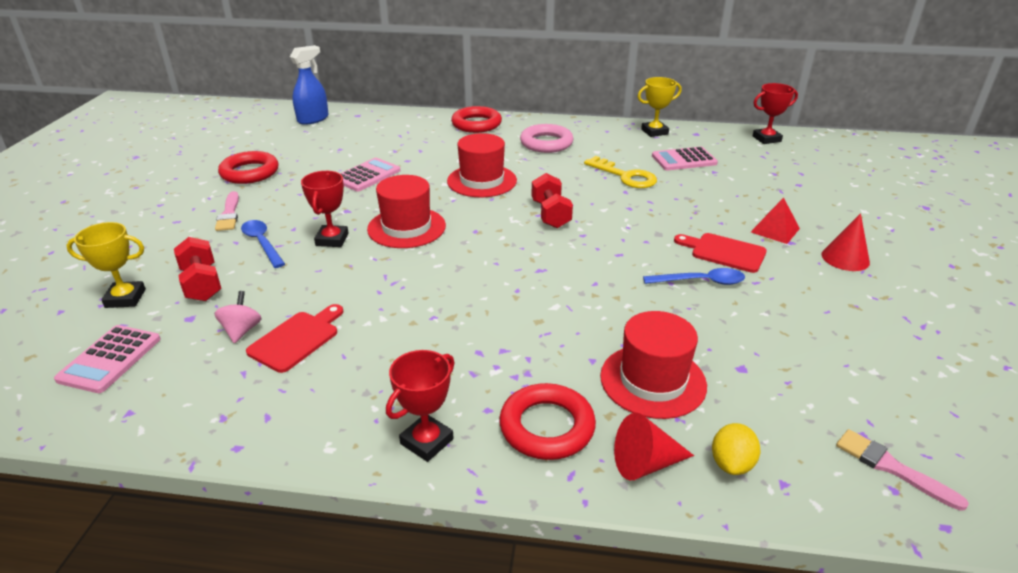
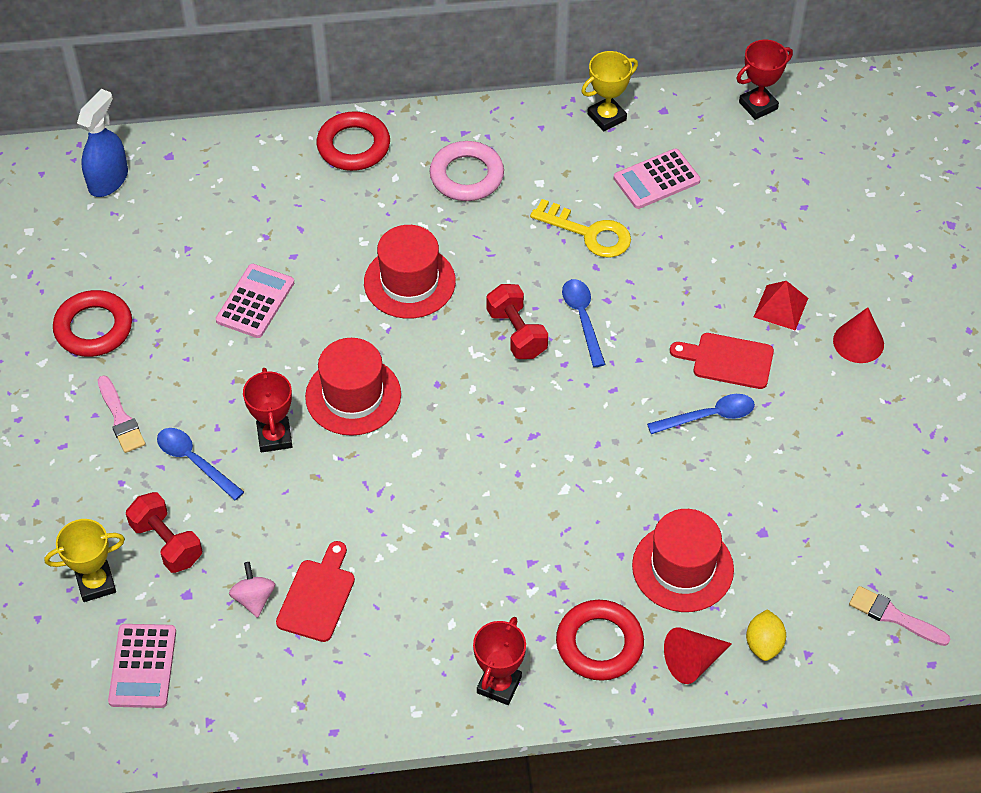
camera: 15 degrees left, 20 degrees up
(606, 214) = (582, 319): none -> blue spoon

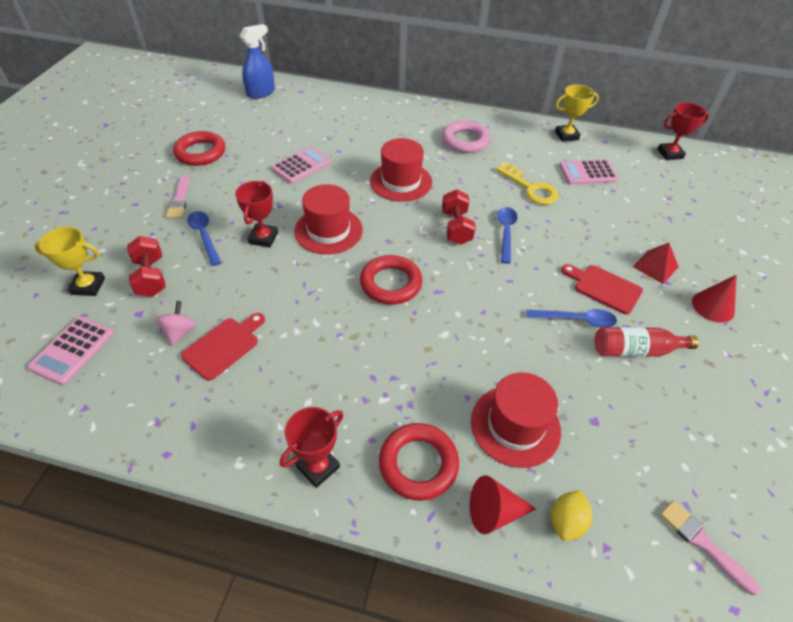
camera: 20 degrees right, 5 degrees down
(353, 146) = (405, 111): red ring -> red ring (391, 283)
(784, 432) = (635, 350): none -> red bottle

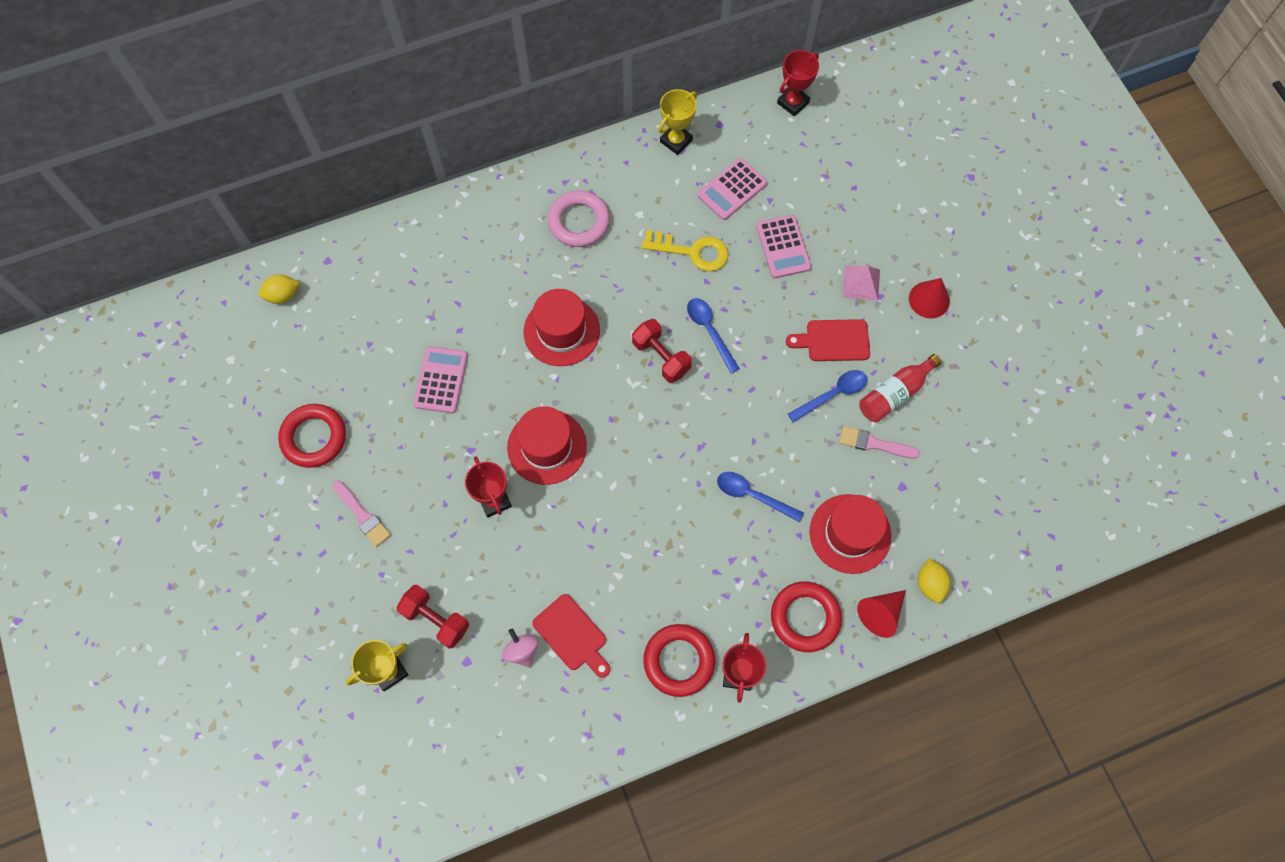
camera: 35 degrees left, 20 degrees up
(72, 350) = (451, 735): pink calculator -> pink calculator (783, 247)
(204, 236) = (436, 540): blue spoon -> blue spoon (752, 495)
(223, 346) = (572, 635): red cutting board -> red cutting board turned 135 degrees clockwise
(261, 92) = (283, 295): blue spray bottle -> yellow lemon
(391, 283) = (654, 467): red ring -> red ring (679, 661)
(655, 266) = (861, 283): red pyramid -> pink pyramid
(702, 543) = (1020, 534): pink brush -> pink brush (874, 444)

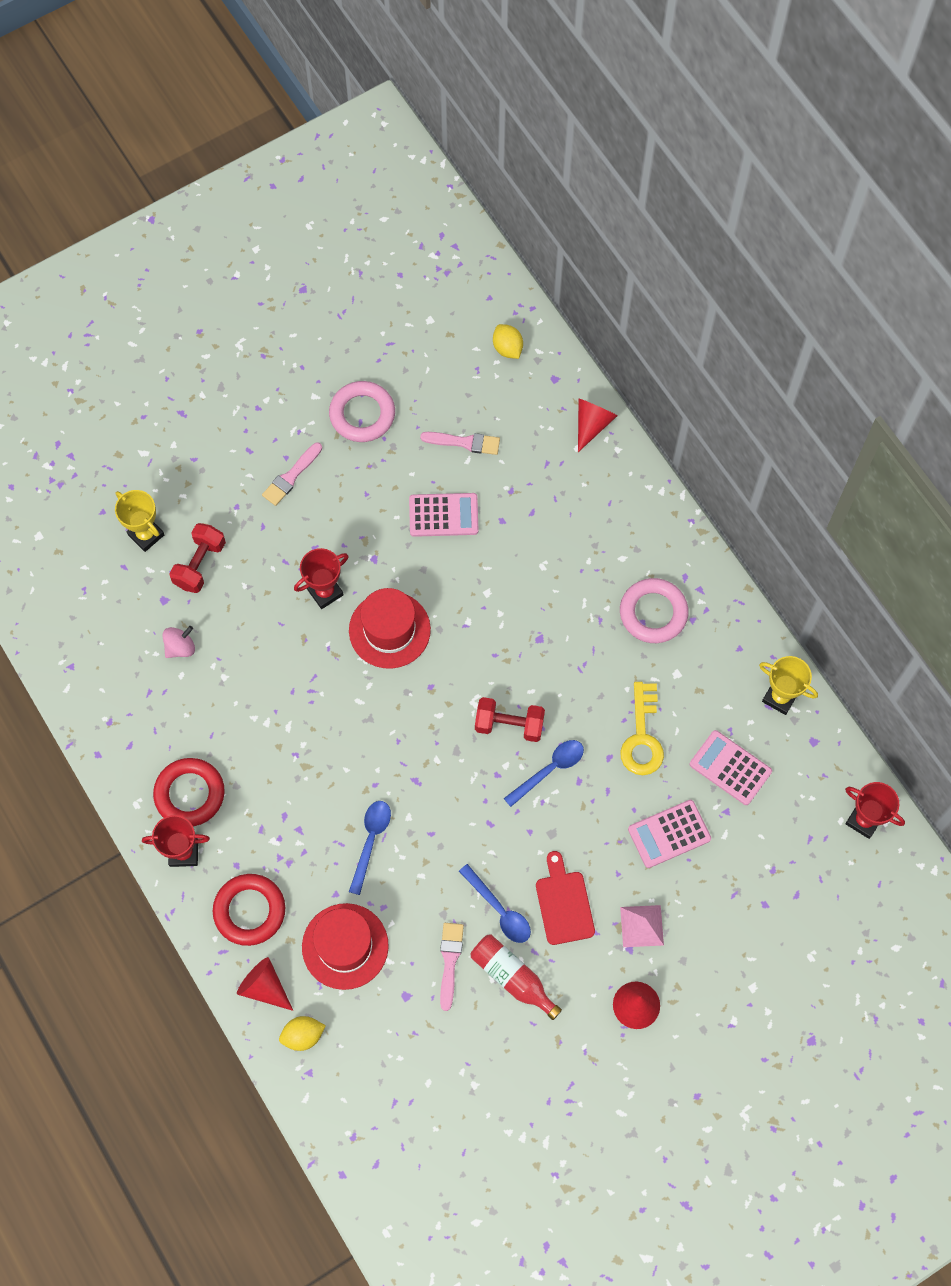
camera: 80 degrees right, 0 degrees up
(314, 437) = (362, 414): red ring -> pink ring
(370, 349) = (464, 442): none -> pink brush
(383, 237) = (592, 424): none -> red cone
(561, 331) = (520, 620): red hat -> none
(572, 635) = (201, 690): red cutting board -> none
(661, 357) = (509, 724): red dumbbell -> red dumbbell turned 60 degrees clockwise

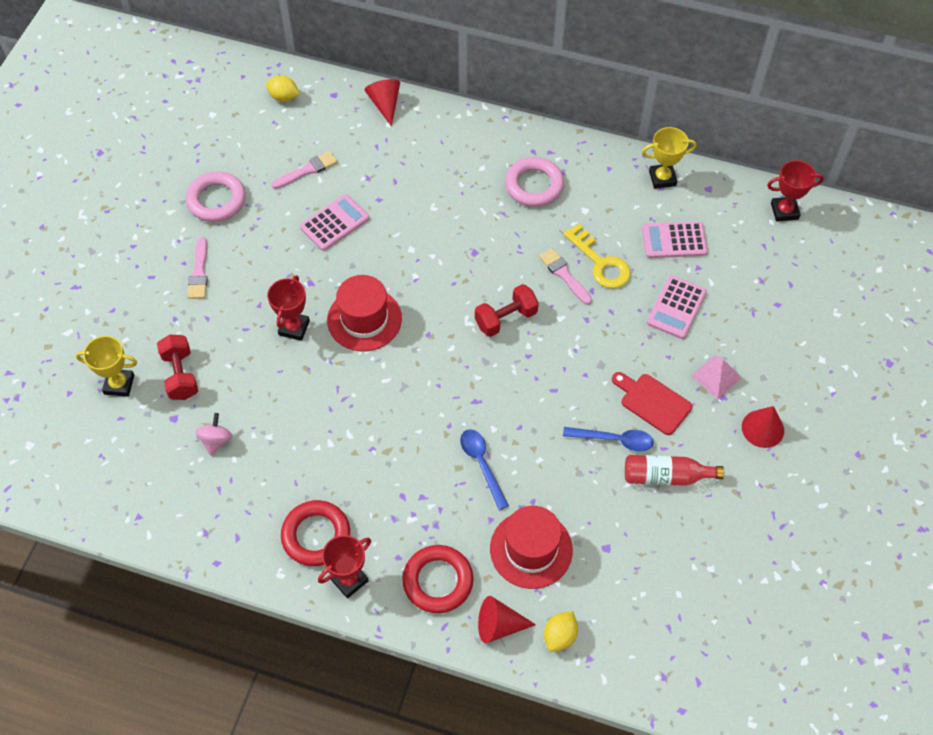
camera: 40 degrees left, 10 degrees down
(450, 961) = (614, 500): pink brush -> pink brush (564, 275)
(549, 770) = (560, 327): blue spoon -> none

